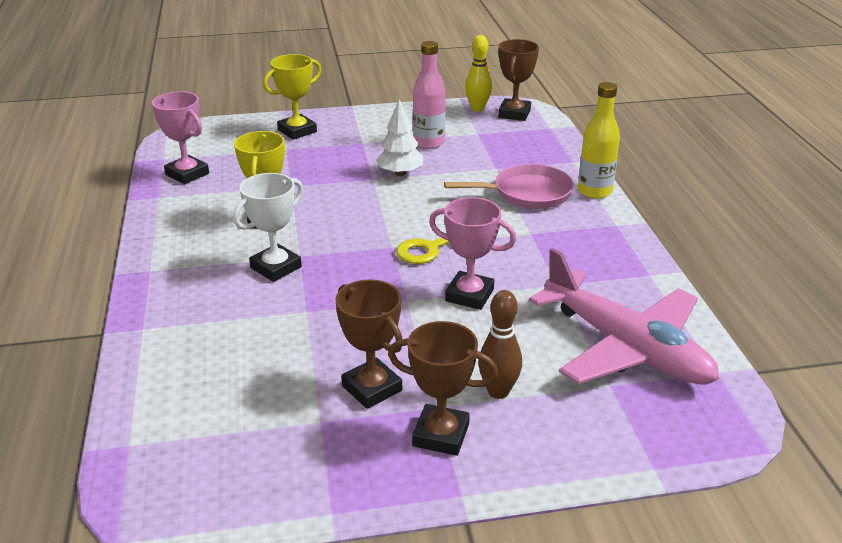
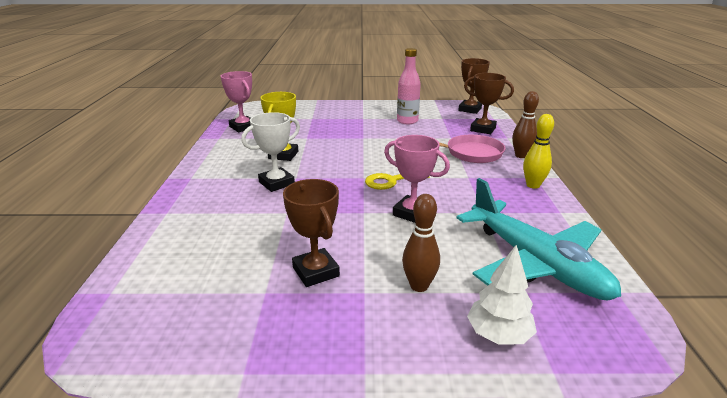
camera: 10 degrees right, 5 degrees down
(297, 131) = (322, 110): yellow trophy -> none
(400, 173) = (382, 136): white tree -> white tree (498, 335)
(441, 435) = (361, 316): brown trophy -> brown trophy (483, 129)
(477, 108) = (445, 105): yellow bowling pin -> yellow bowling pin (533, 185)
(594, 191) = (521, 156): yellow bottle -> brown bowling pin
(626, 347) = (535, 263): pink plane -> turquoise plane

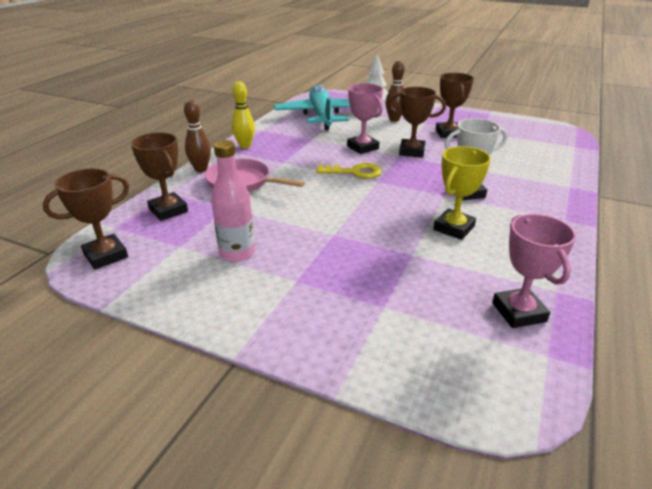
camera: 155 degrees left, 5 degrees up
(351, 220) = (411, 152): none -> brown trophy

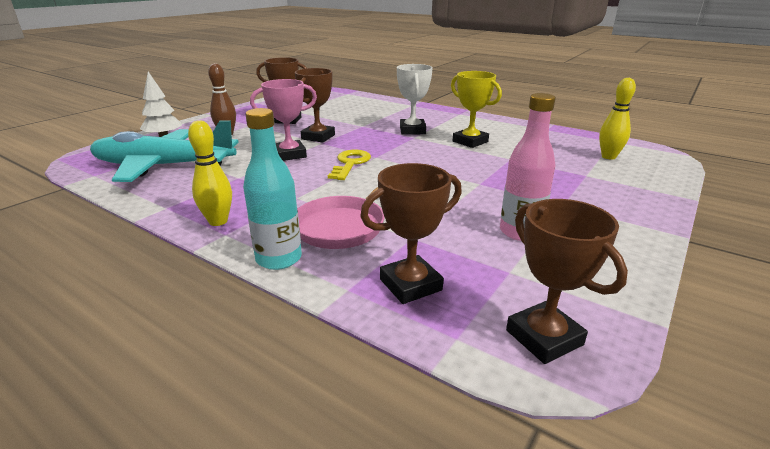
camera: 80 degrees left, 5 degrees down
(201, 169) = (279, 259): brown bowling pin -> turquoise bottle
(465, 337) = (608, 157): none -> yellow bowling pin
(518, 312) = (574, 140): pink trophy -> none

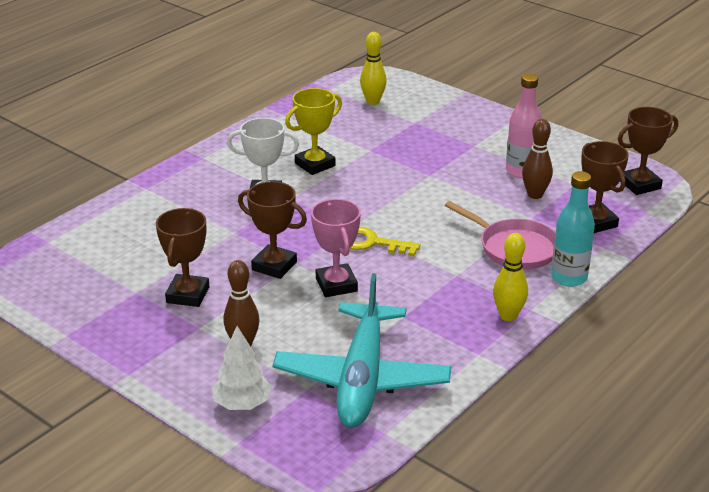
camera: 85 degrees left, 5 degrees up
(466, 240) = (535, 195): none -> brown bowling pin

